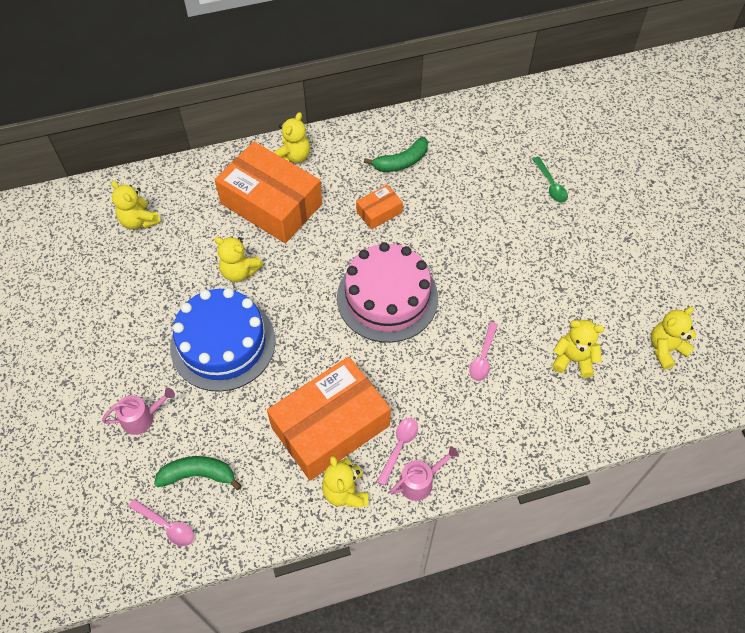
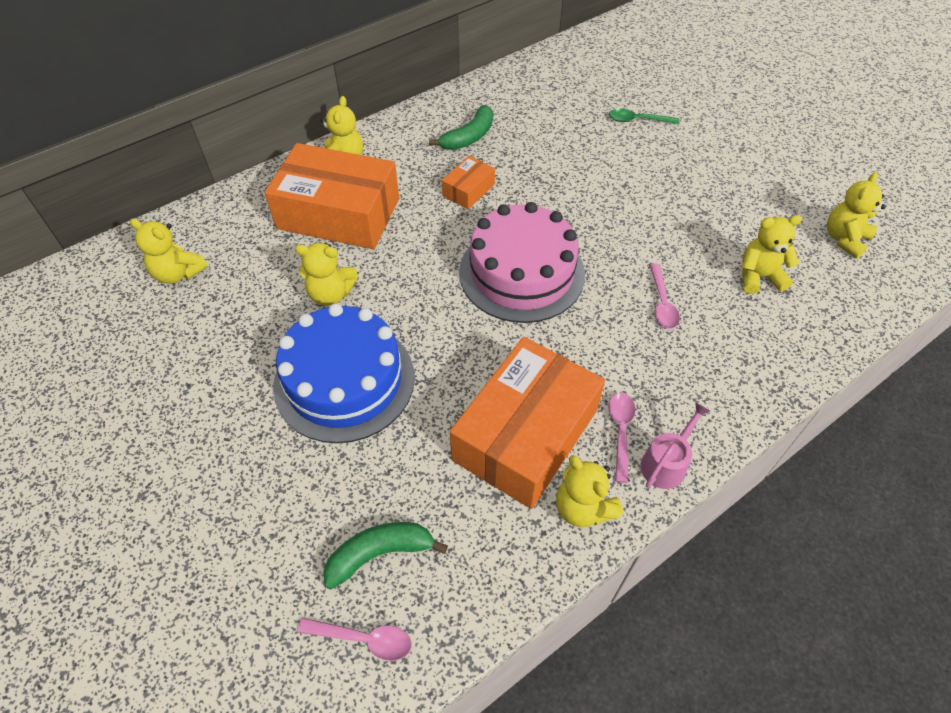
camera: 20 degrees left, 5 degrees down
(141, 418) = (271, 505): pink watering can -> none
(551, 185) = (637, 120): green spoon -> green spoon turned 135 degrees clockwise

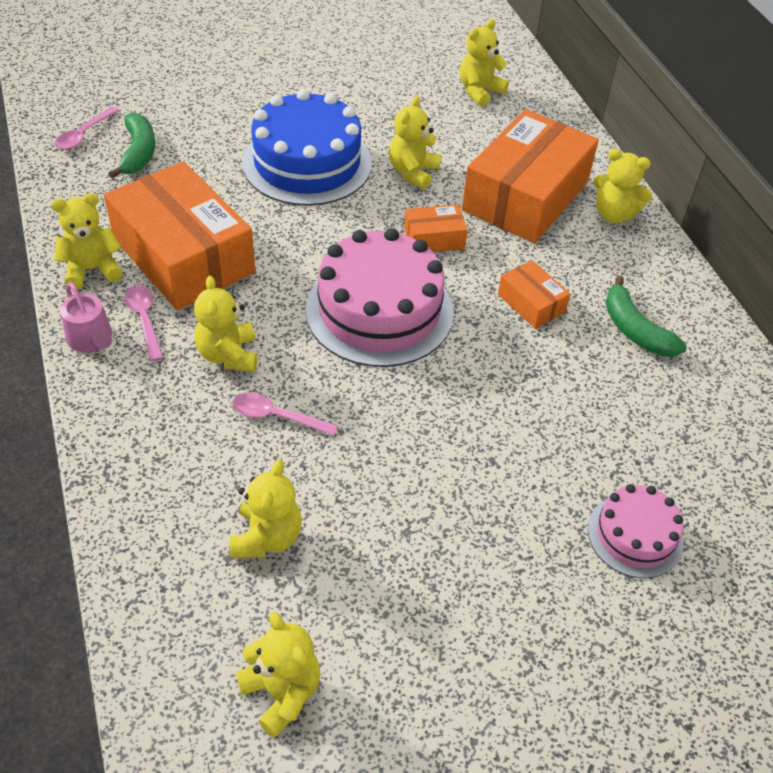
camera: 105 degrees right, 5 degrees down
(419, 259) = (434, 238): none -> orange box
(620, 431) = (144, 320): pink spoon -> pink spoon turned 135 degrees counterclockwise
(623, 354) = (228, 355): none -> yellow teddy bear
(637, 120) = (635, 535): green spoon -> pink cake

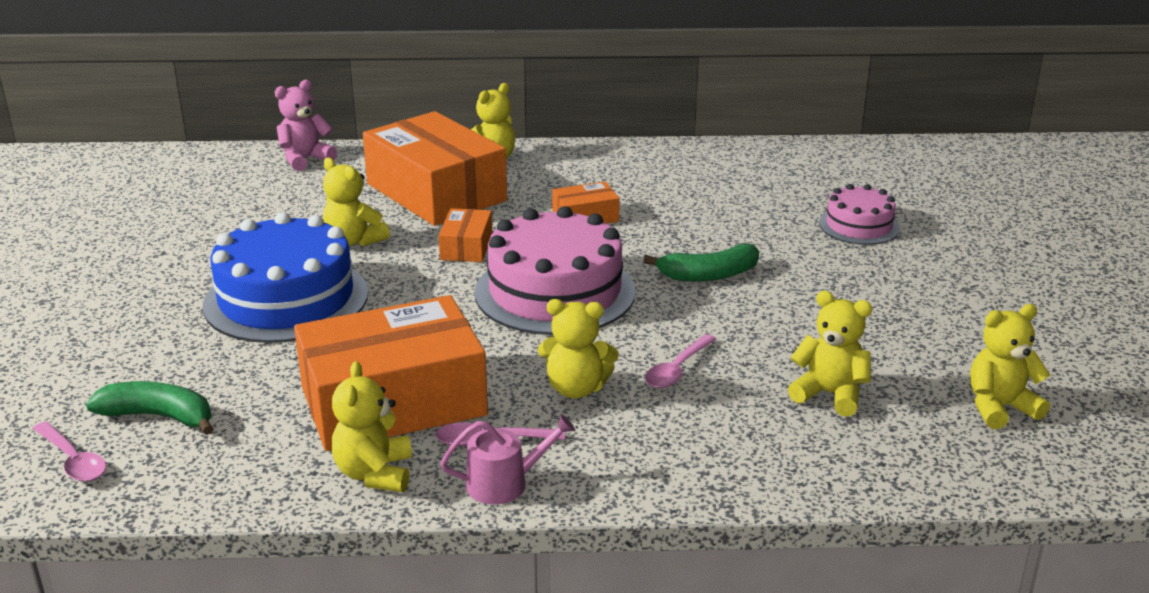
camera: 70 degrees left, 20 degrees down
(479, 91) = (249, 184): yellow teddy bear -> none
(541, 106) = (305, 159): none -> pink teddy bear
(635, 330) = (641, 181): green banana -> green banana (708, 275)

